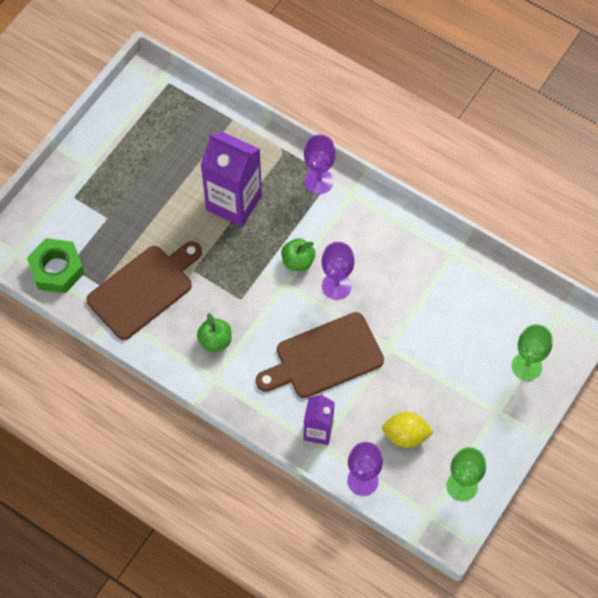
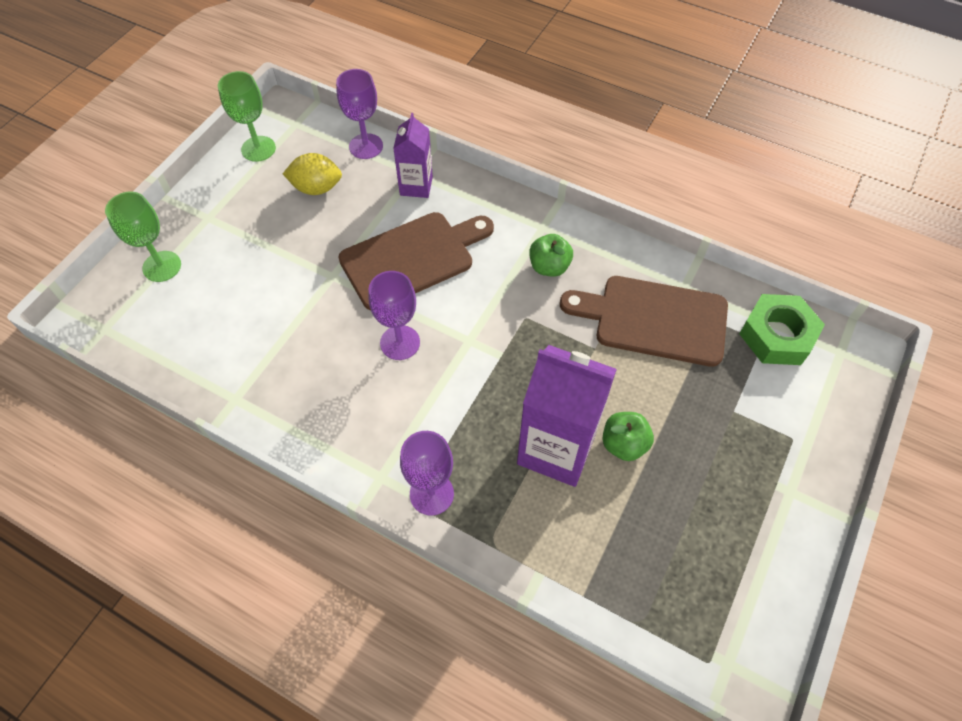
camera: 175 degrees right, 5 degrees down
(144, 289) = (654, 319): brown cutting board -> brown cutting board turned 60 degrees clockwise
(298, 261) = (454, 370): green apple -> green apple (624, 444)

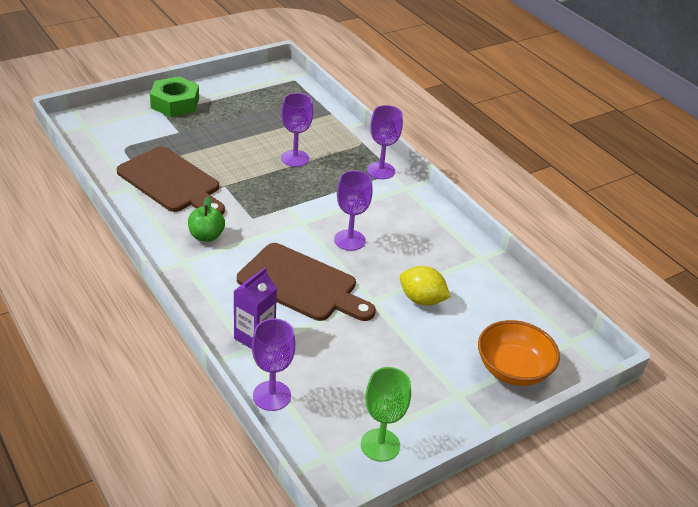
camera: 155 degrees left, 20 degrees down
(162, 266) = (513, 369): green goblet -> orange bowl
(316, 188) = (344, 376): yellow lemon -> yellow lemon (421, 299)
(412, 258) = (301, 284): brown cutting board -> brown cutting board turned 150 degrees counterclockwise
(556, 449) = (295, 158): purple carton -> purple goblet
(624, 444) = (255, 145): green apple -> none
(777, 335) = (109, 146): green nut -> green nut (175, 103)

